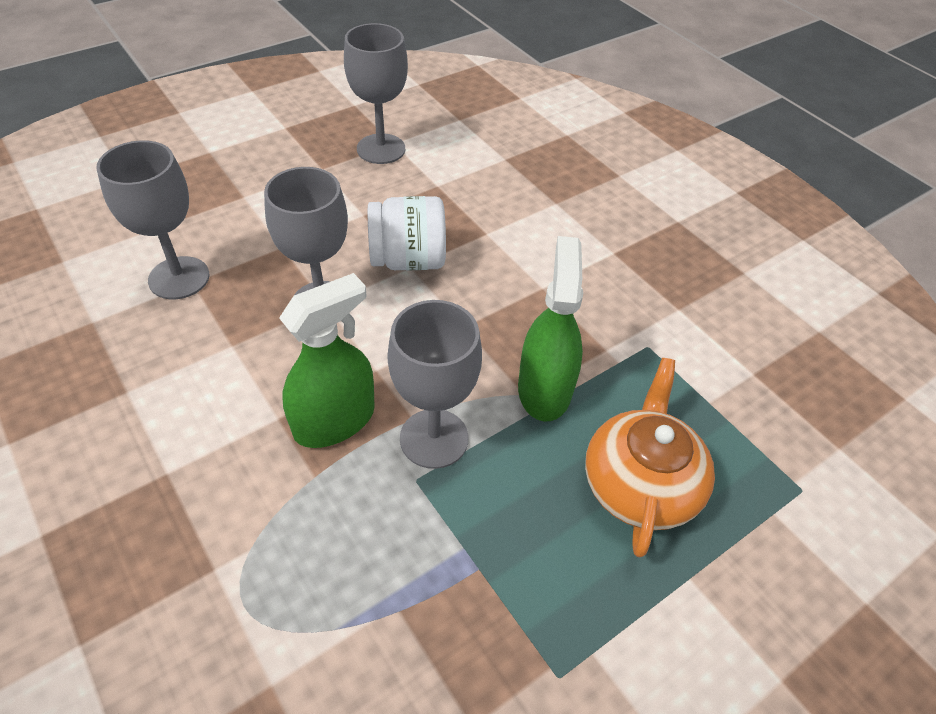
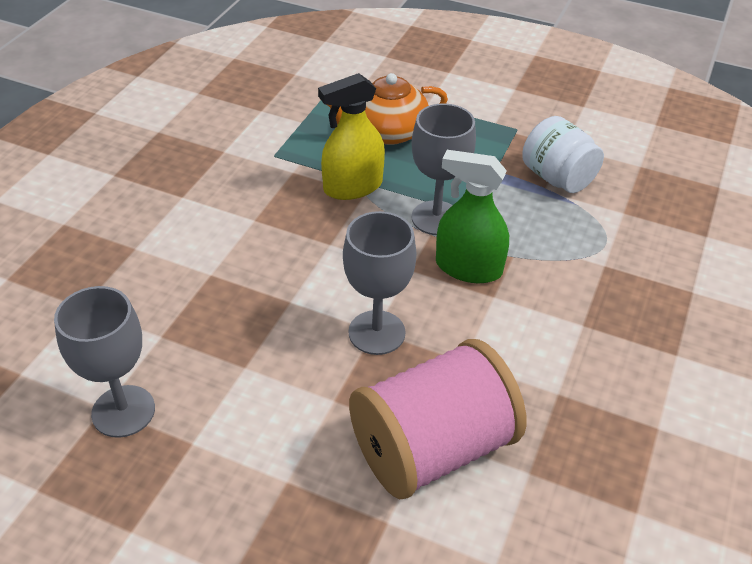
camera: 120 degrees left, 5 degrees down
(179, 278) = (432, 448): grey goblet -> pink spool
(408, 260) = (283, 306): white jar -> white jar (557, 178)
(544, 389) = (353, 187): green spray bottle -> yellow spray bottle

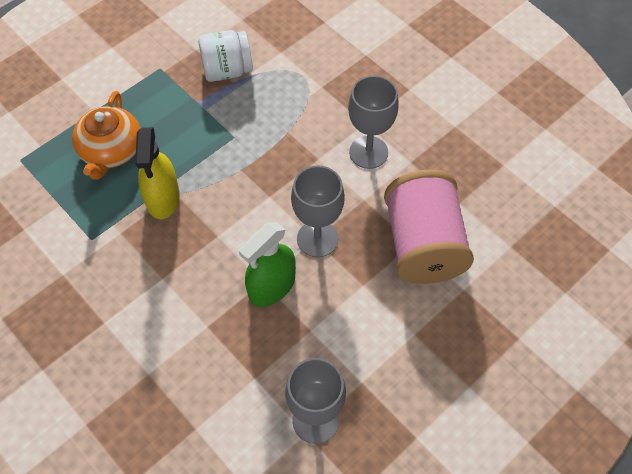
camera: 65 degrees left, 15 degrees up
(436, 218) = (227, 159): grey goblet -> grey goblet (368, 152)
(468, 268) = (285, 161): green spray bottle -> green spray bottle (272, 286)

